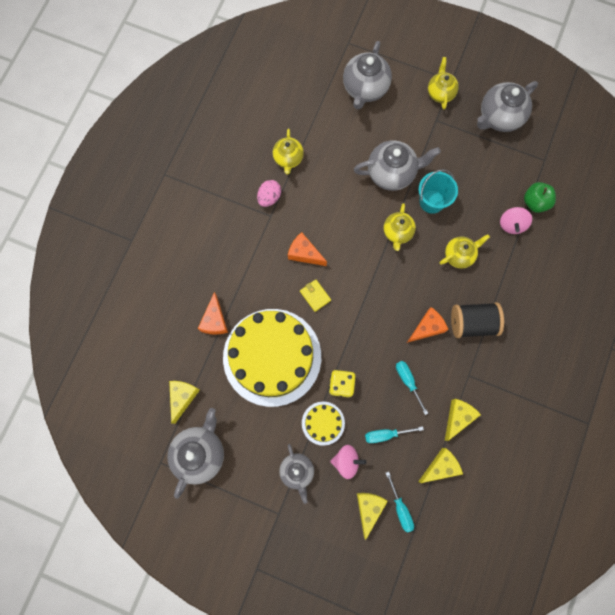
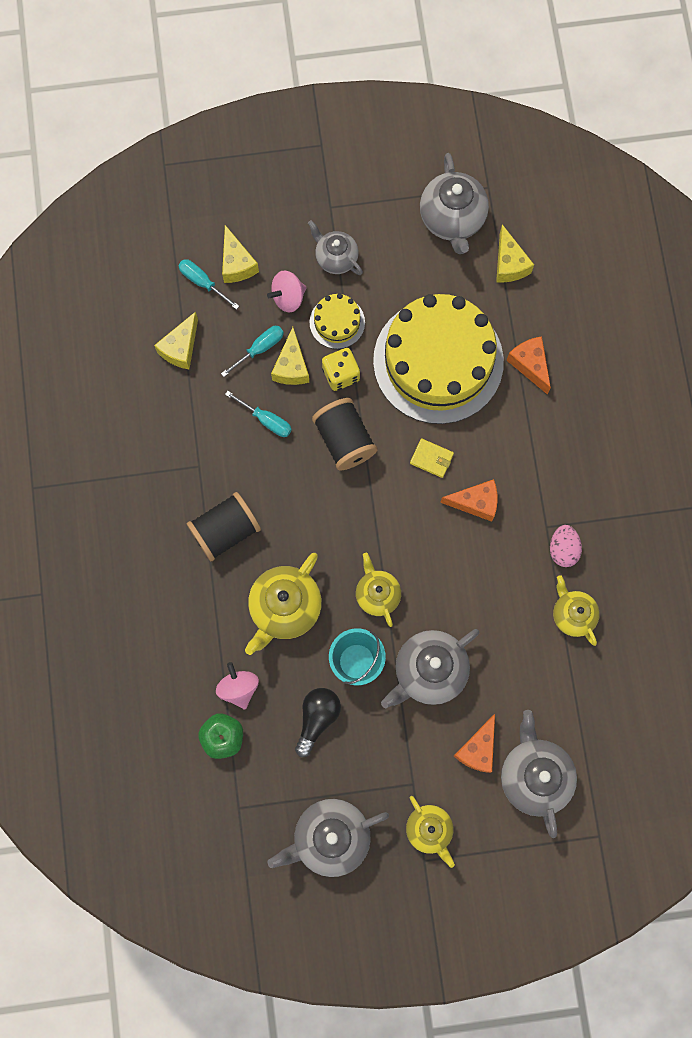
camera: 150 degrees right, 0 degrees up
(364, 339) = (344, 440): none -> black spool
(427, 328) = (277, 495): orange cheese -> orange cheese (477, 749)
(458, 417) = (188, 411): yellow cheese -> yellow cheese (291, 366)
(459, 255) = (284, 608): yellow teapot -> yellow teapot, size x1.59
(473, 183) = (317, 719): none -> black light bulb
(499, 117) = (330, 838): grey teapot -> grey teapot turned 135 degrees counterclockwise

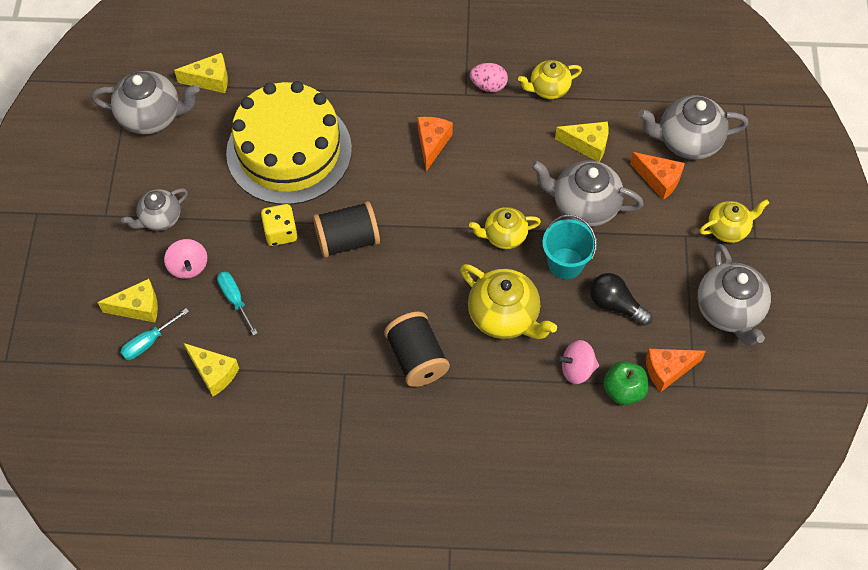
camera: 80 degrees left, 15 degrees down
(266, 420) = (310, 305): turquoise screwdriver -> none
(291, 366) = (261, 274): yellow cheese -> yellow cheese (587, 145)
(337, 322) = (226, 228): yellow cake -> none
(429, 672) = (583, 206): grey teapot -> grey teapot turned 135 degrees clockwise
(431, 459) = (382, 171): yellow wallet -> none
(530, 365) = (312, 81): orange cheese -> orange cheese (667, 370)

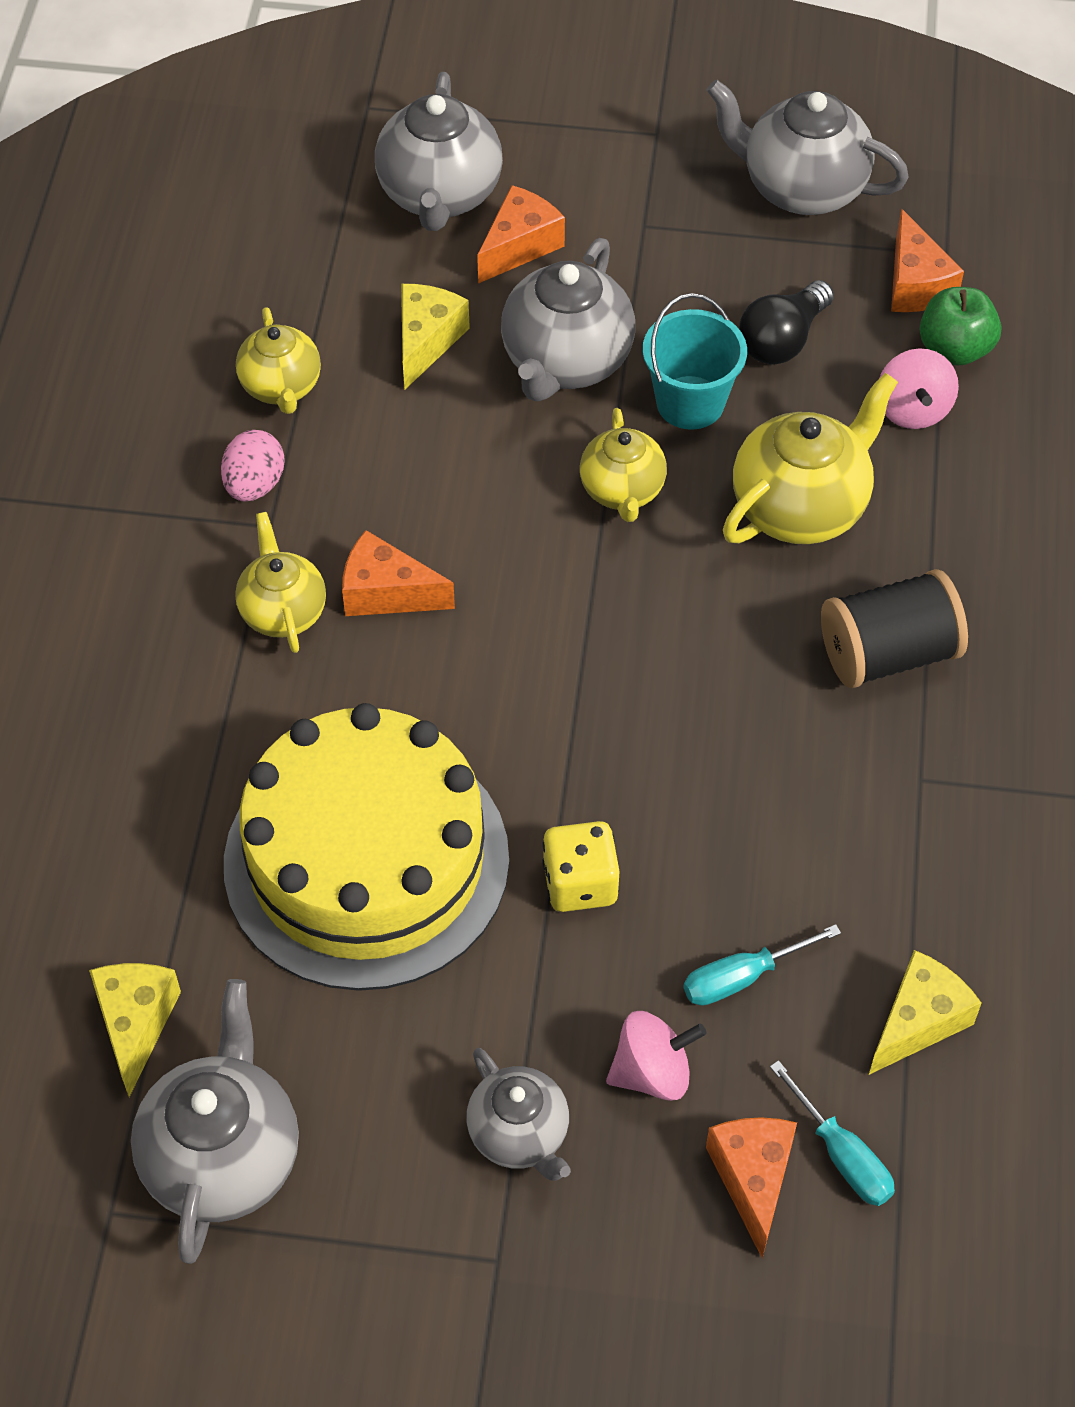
camera: 85 degrees left, 5 degrees down
(138, 307) = (753, 1179): yellow cheese -> orange cheese
(347, 240) = (609, 758): black spool -> none
(728, 229) = (635, 166): yellow teapot -> yellow teapot (282, 611)
(729, 311) = (801, 188): grey teapot -> grey teapot turned 150 degrees counterclockwise

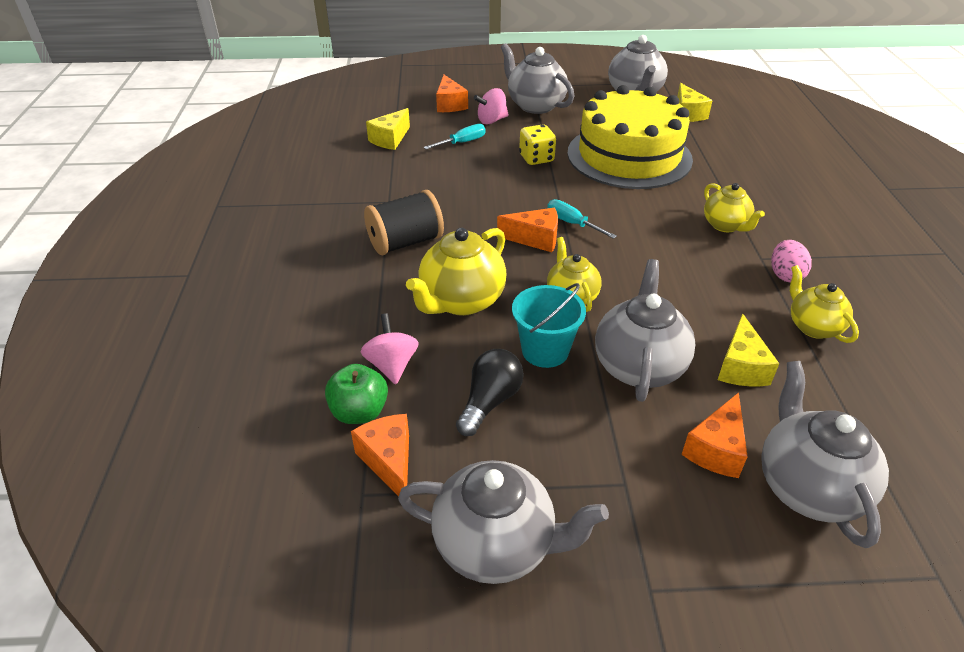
camera: 170 degrees right, 15 degrees down
(386, 593) = (678, 238): orange cheese -> orange cheese (535, 239)
(520, 1134) = (535, 105): grey teapot -> grey teapot, size x1.59
(841, 1155) = (418, 111): turquoise screwdriver -> turquoise screwdriver (572, 223)

